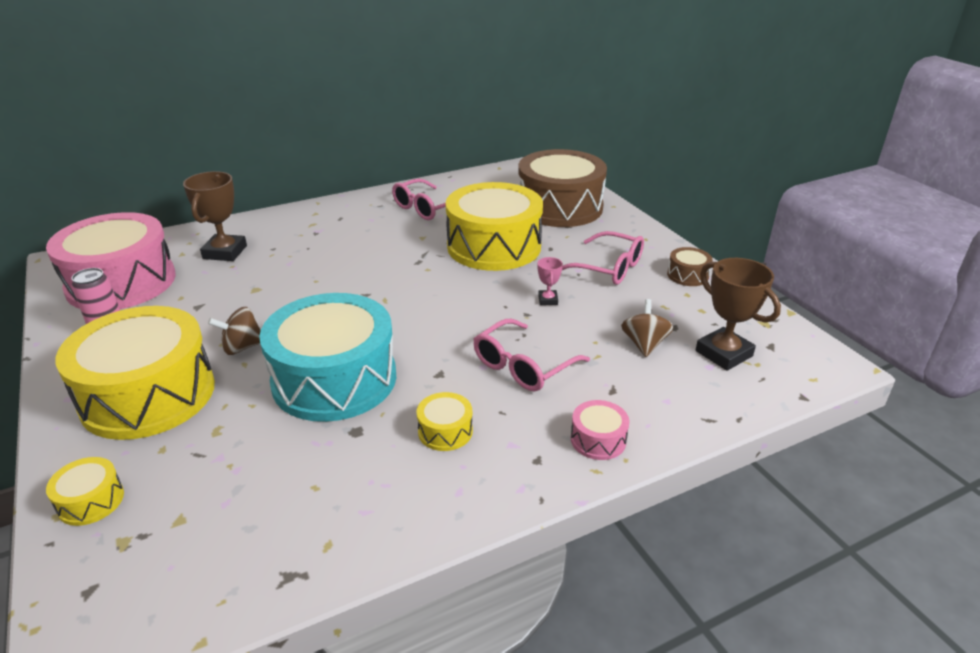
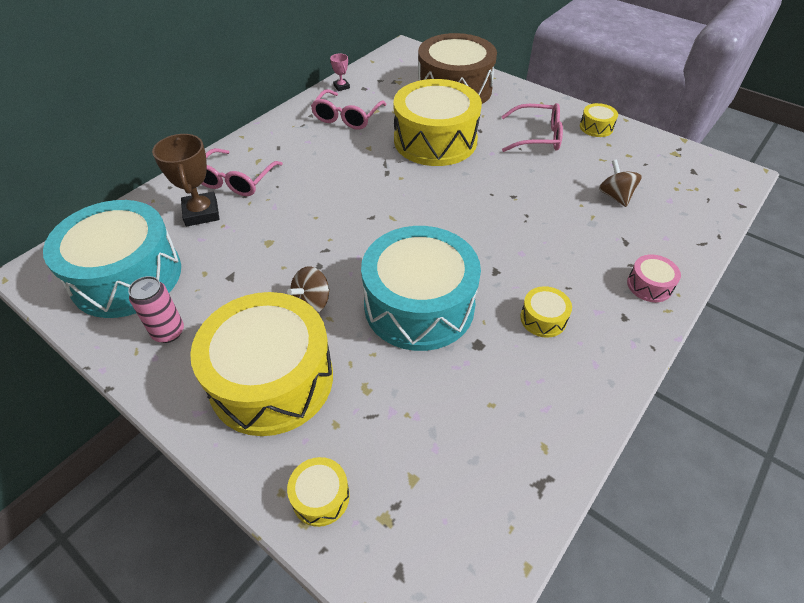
camera: 25 degrees left, 15 degrees up
(121, 282) = (127, 276): pink drum -> turquoise drum
(523, 366) = (549, 243): pink glasses -> pink glasses (236, 181)
(548, 300) = (518, 178): pink trophy -> pink trophy (341, 87)
(687, 275) = (596, 127): brown drum -> yellow drum
(723, 353) = (670, 187): brown trophy -> none

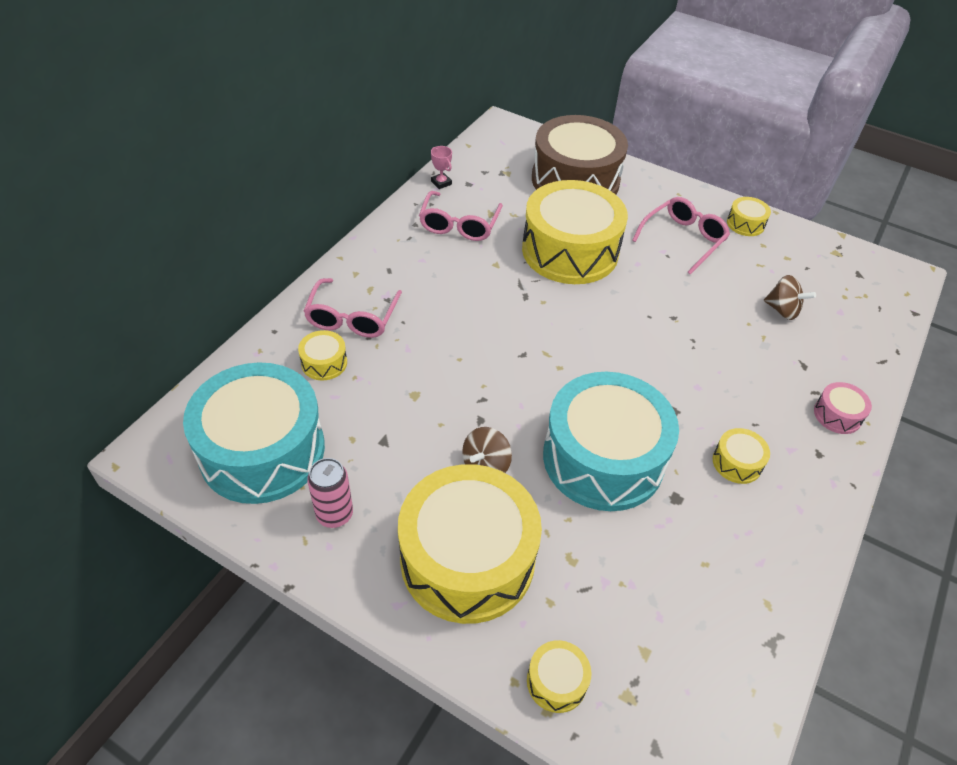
camera: 10 degrees left, 0 degrees up
(201, 213) = (324, 363): brown trophy -> yellow drum
(537, 137) = (683, 239): pink glasses -> pink glasses turned 45 degrees counterclockwise
(615, 196) = (782, 310): brown spinning top -> brown spinning top turned 150 degrees clockwise

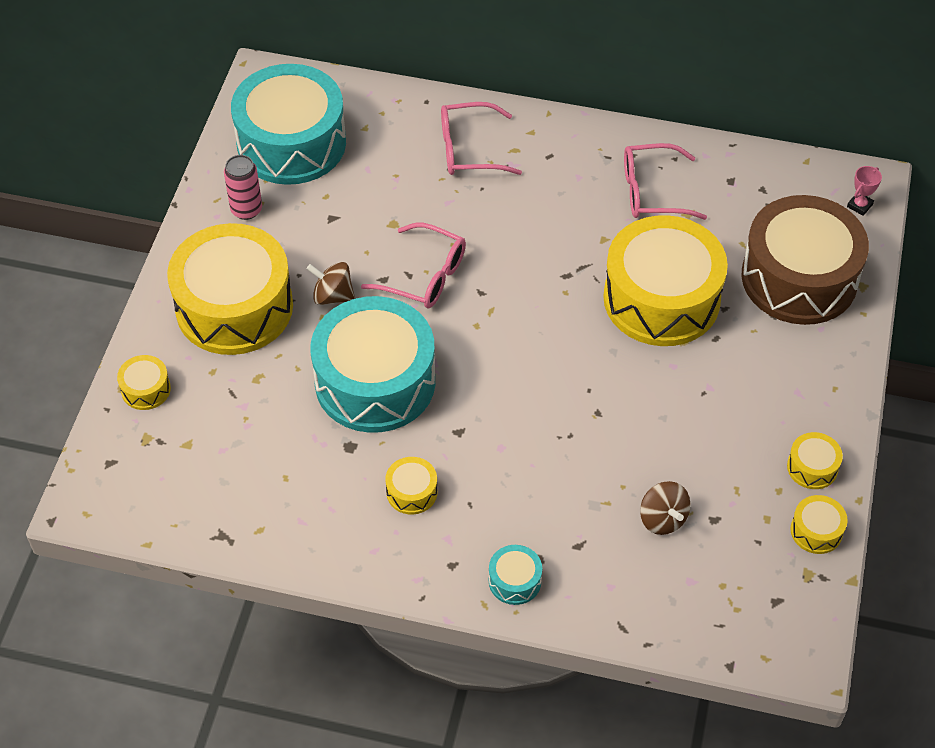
camera: 75 degrees right, 5 degrees up
(324, 363) = (403, 149): yellow drum -> yellow drum (816, 531)
(441, 183) = (717, 156): pink trophy -> pink trophy (859, 205)
(683, 239) = (742, 404): pink glasses -> pink glasses (424, 276)
(782, 310) = (662, 519): brown spinning top -> brown spinning top turned 45 degrees counterclockwise
(837, 415) = (515, 581): pink drum -> turquoise drum

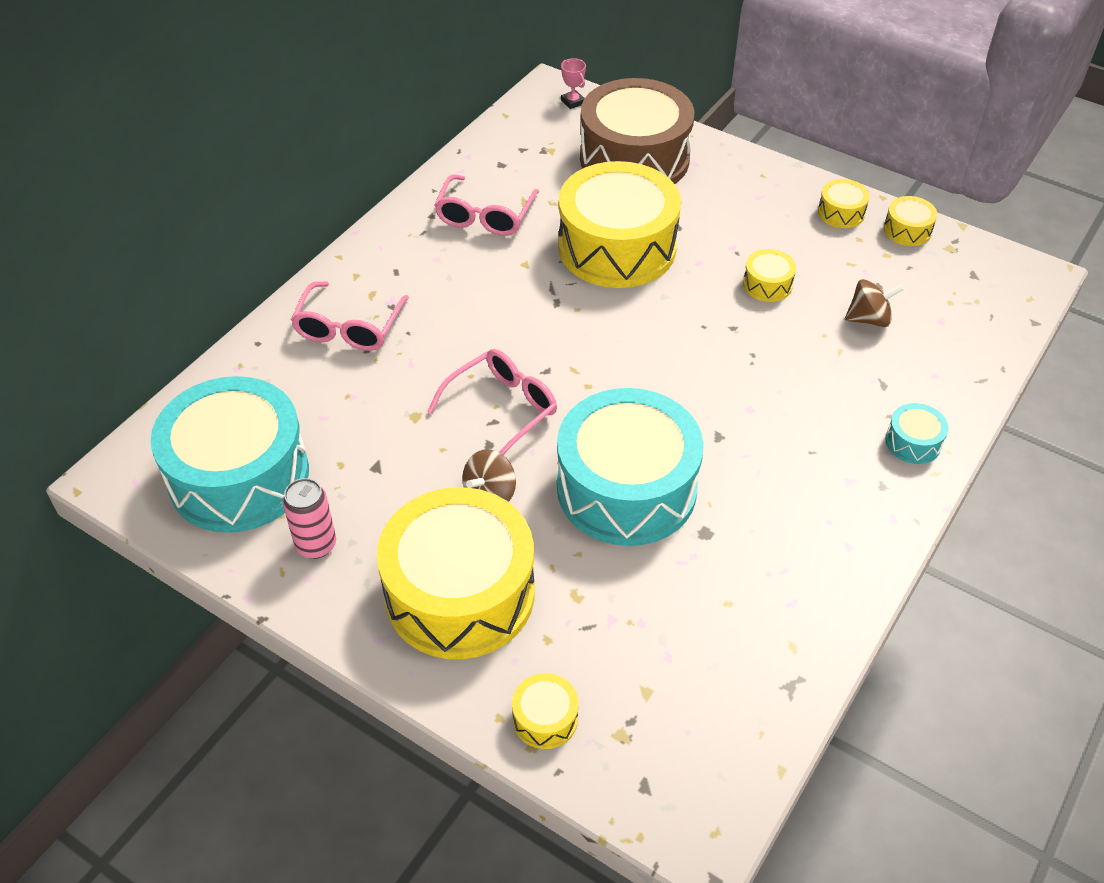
camera: 70 degrees left, 5 degrees down
(412, 492) = (782, 495): yellow drum -> yellow drum (767, 284)

